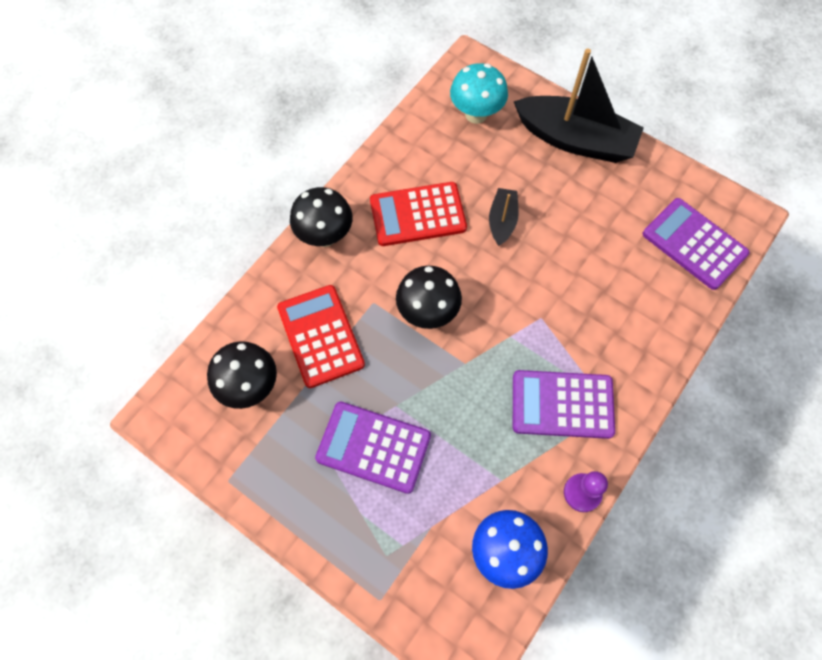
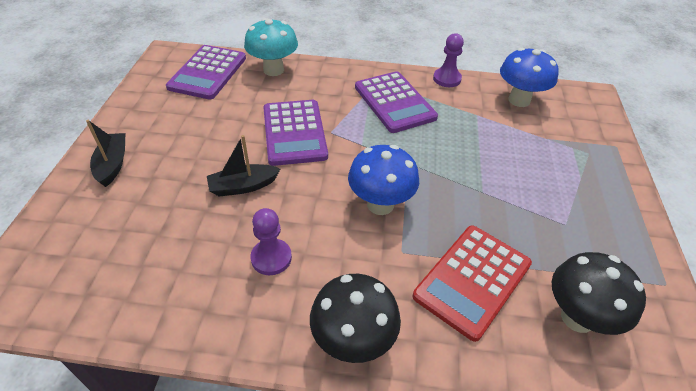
camera: 120 degrees left, 20 degrees down
(373, 447) = (528, 192): purple calculator -> purple calculator (294, 132)
(417, 215) = (271, 258): red calculator -> purple pawn
(427, 312) = (380, 204): black mushroom -> blue mushroom
(476, 114) = (94, 259): turquoise mushroom -> turquoise mushroom (273, 70)
(575, 140) = (112, 164): black boat -> black boat, size x0.49

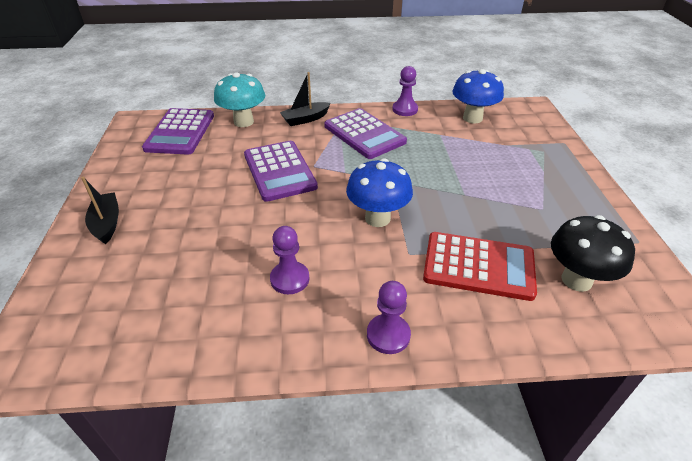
camera: 10 degrees left, 5 degrees down
(243, 186) = (244, 223): black boat -> black boat (305, 119)
(353, 341) = (388, 335): black mushroom -> purple pawn
(472, 280) = (478, 266): red calculator -> red calculator turned 105 degrees counterclockwise

